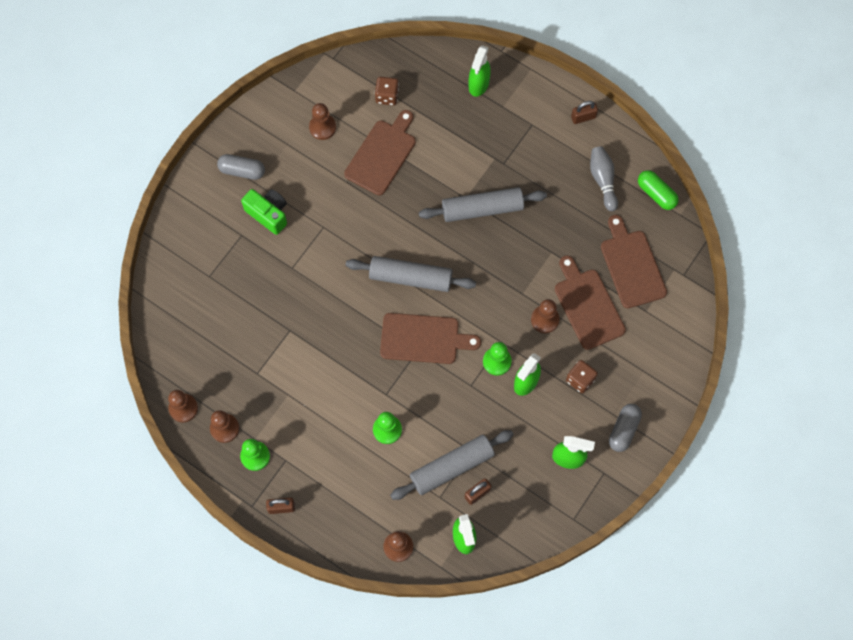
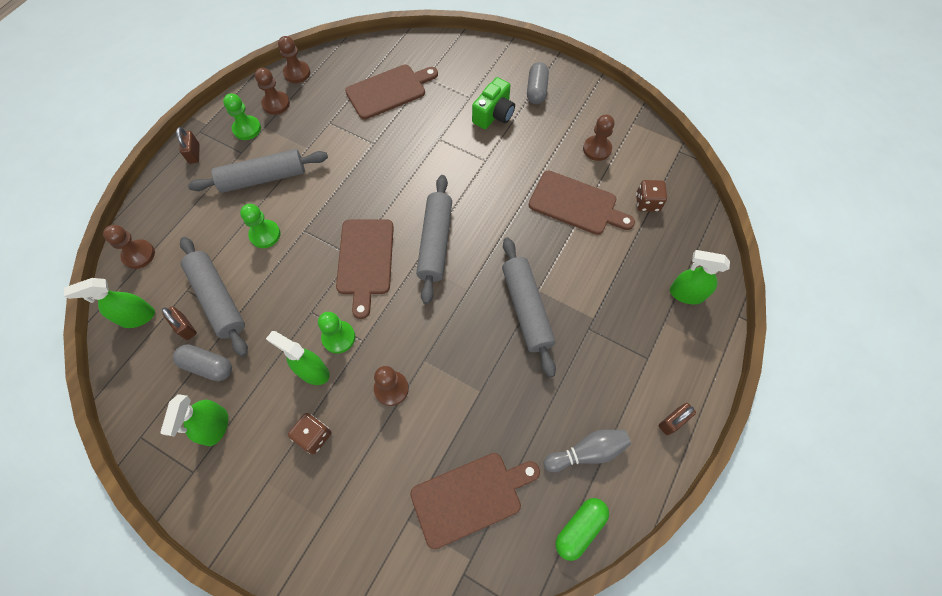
camera: 85 degrees right, 5 degrees down
(321, 435) = (263, 178): none -> grey rolling pin
(583, 117) = (672, 421): brown padlock -> brown padlock turned 75 degrees clockwise
(588, 305) = (412, 441): brown cutting board -> brown cutting board (389, 91)
(623, 430) = (245, 496): grey capsule -> grey capsule (208, 366)

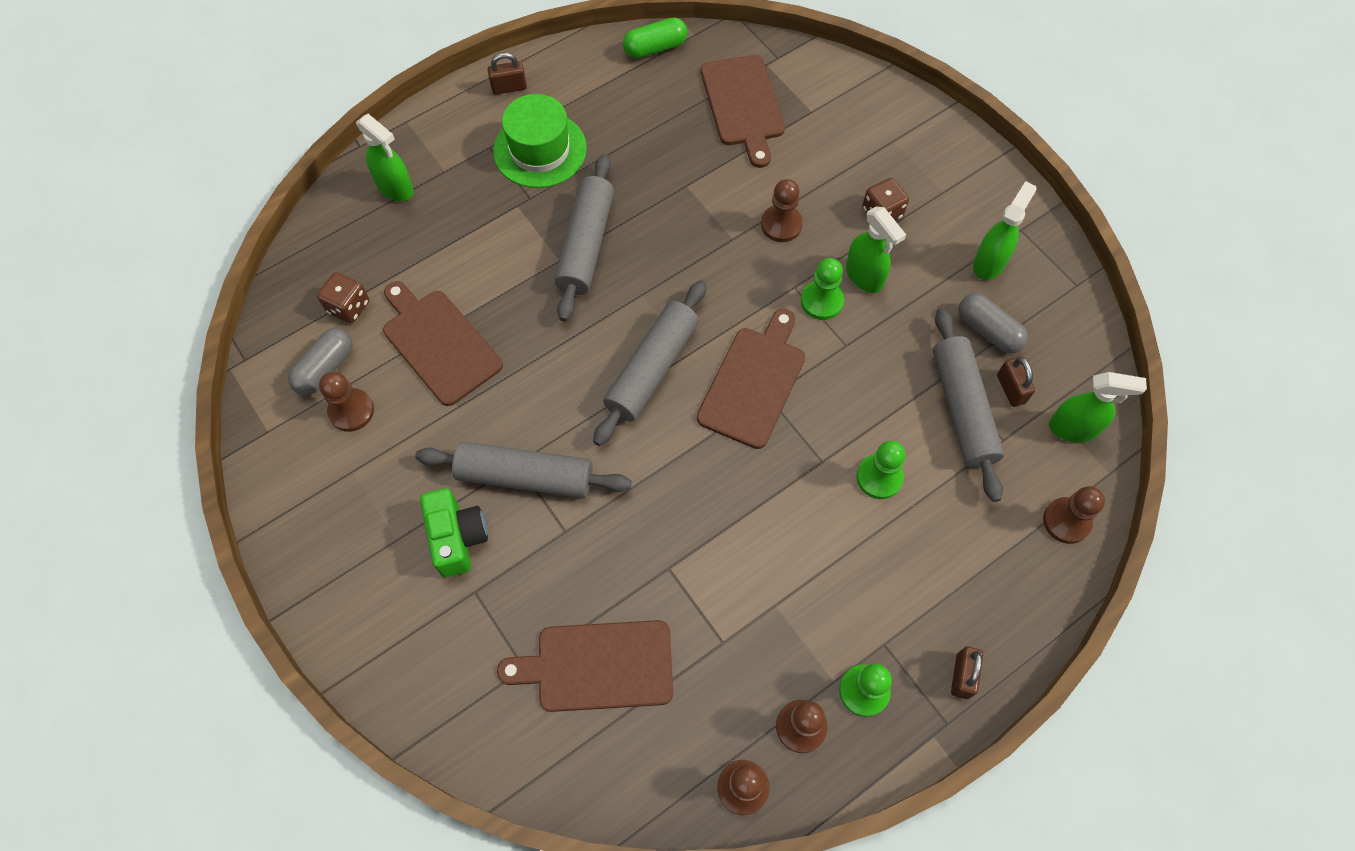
camera: 155 degrees left, 0 degrees up
(263, 178) = (859, 576): grey rolling pin -> grey rolling pin (525, 476)
(471, 497) = (743, 105): brown cutting board -> brown cutting board turned 105 degrees counterclockwise
(494, 114) = (457, 538): green camera -> green camera turned 105 degrees clockwise
(536, 90) = (362, 555): grey capsule -> grey capsule (325, 368)
(587, 452) = (609, 96): grey bowling pin -> none
(608, 372) = (540, 150): none -> green hat

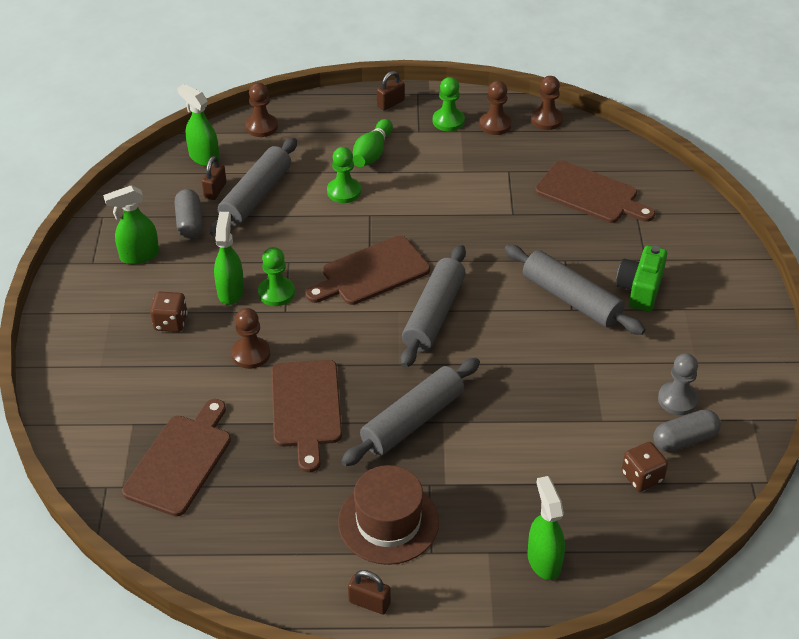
camera: 145 degrees left, 20 degrees down
(351, 411) = (677, 400): brown pawn -> grey pawn
(439, 343) = (581, 411): brown cutting board -> brown cutting board (306, 408)
(540, 150) = (388, 522): green hat -> brown hat
(652, 369) = (434, 314): grey rolling pin -> grey rolling pin turned 45 degrees counterclockwise
(655, 48) = (200, 561): green capsule -> none
(903, 563) = (372, 153): none -> green bowling pin

